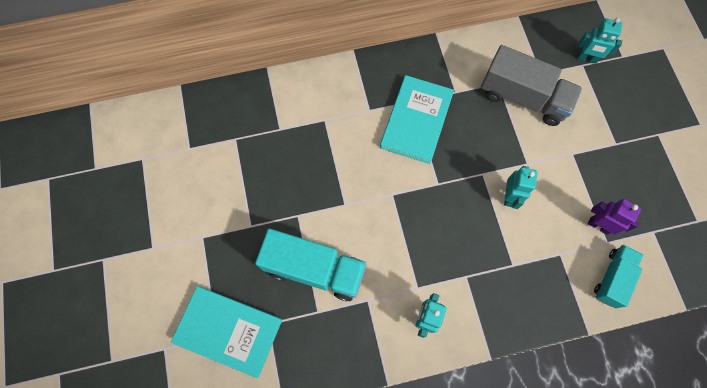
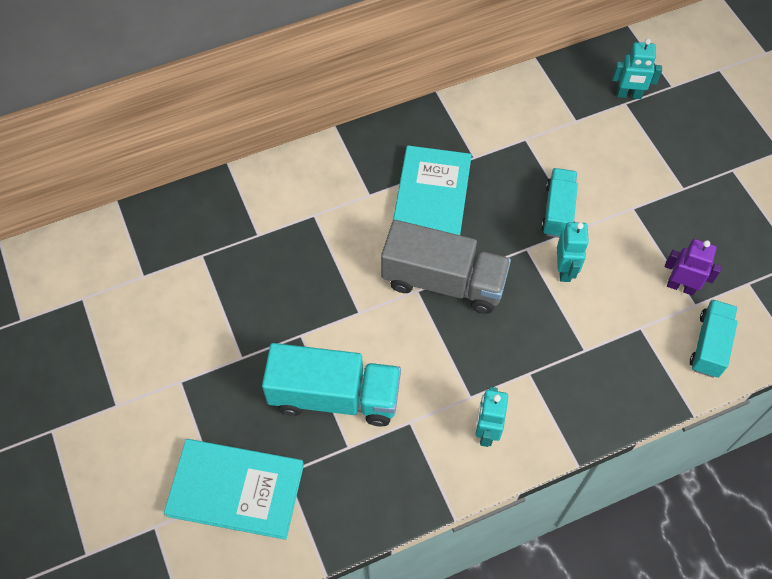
camera: 10 degrees left, 10 degrees down
(513, 146) = (558, 211): none -> turquoise truck
(523, 98) = (559, 152): grey truck -> grey truck (443, 281)

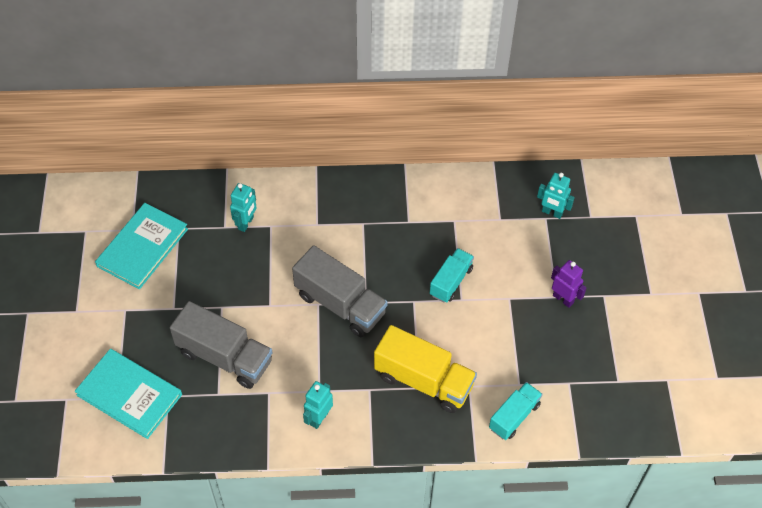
camera: 20 degrees right, 5 degrees down
(334, 396) = (225, 357): turquoise truck -> grey truck
(431, 198) = (361, 241): turquoise book -> turquoise book (142, 247)
(565, 270) = (434, 326): turquoise robot -> turquoise robot (246, 223)
(586, 340) = (423, 381): none -> yellow truck
(681, 286) = (515, 367): purple robot -> purple robot (563, 299)

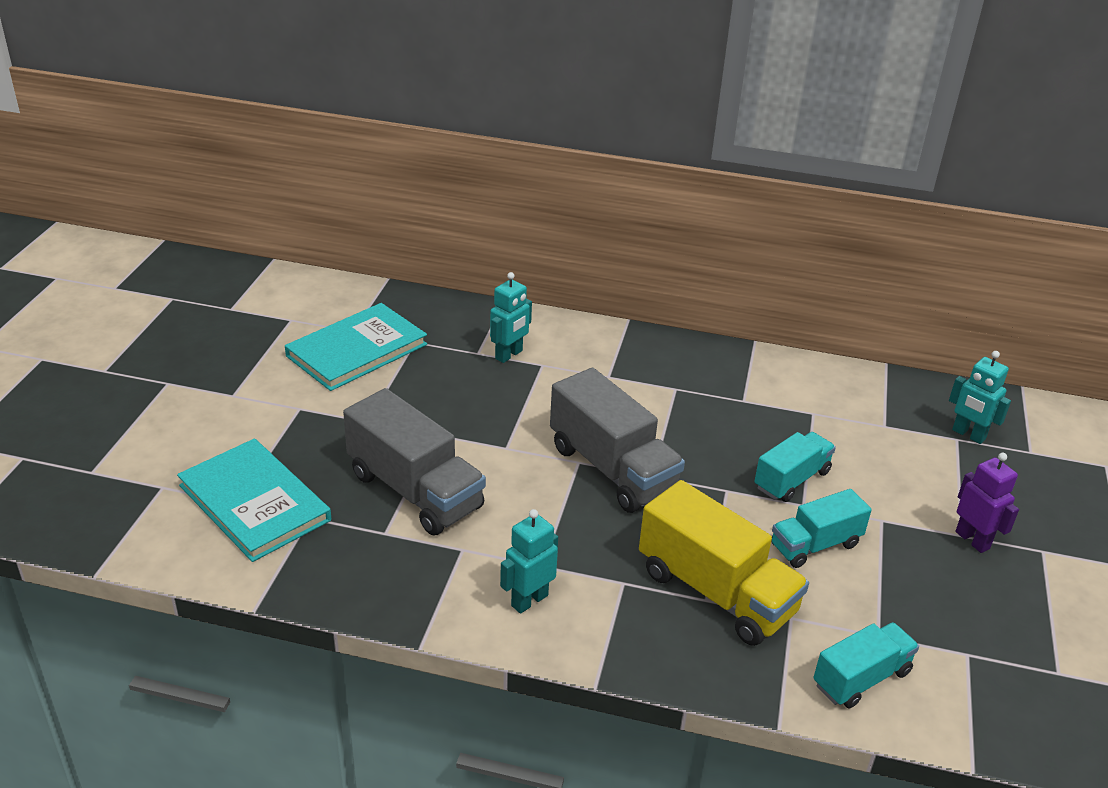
camera: 15 degrees right, 20 degrees down
(473, 329) = (815, 545): none -> turquoise truck

